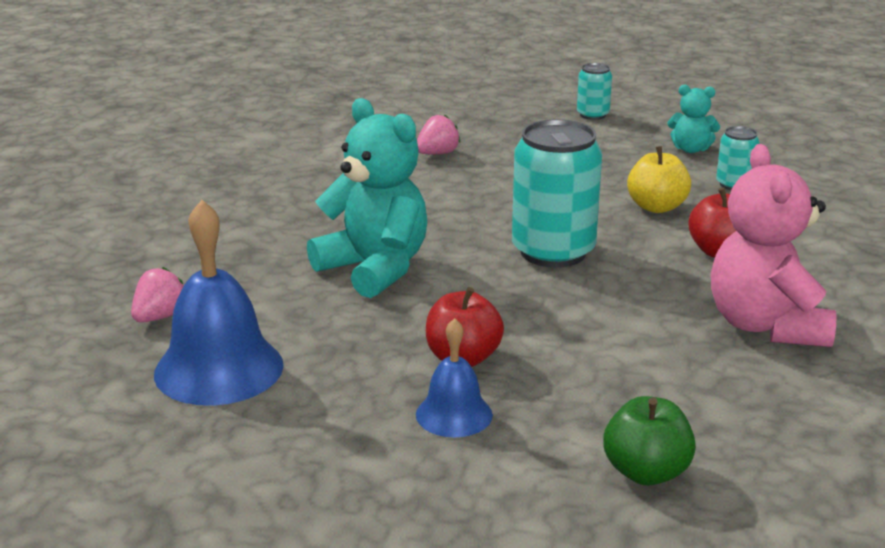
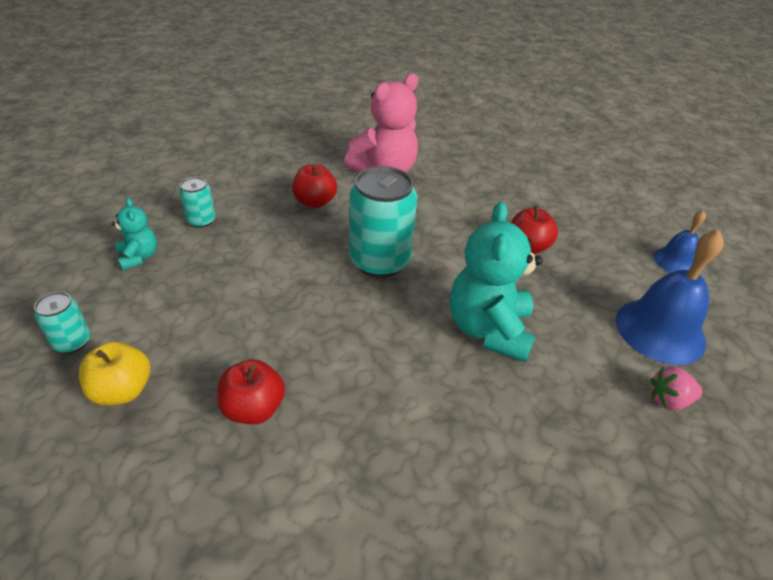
camera: 130 degrees left, 15 degrees up
(437, 153) = (253, 408): pink strawberry -> red apple
(454, 414) = (569, 230): blue bell -> blue bell (675, 261)
(646, 472) = (532, 173): green apple -> none
(656, 207) = (269, 241): yellow apple -> yellow apple (122, 390)

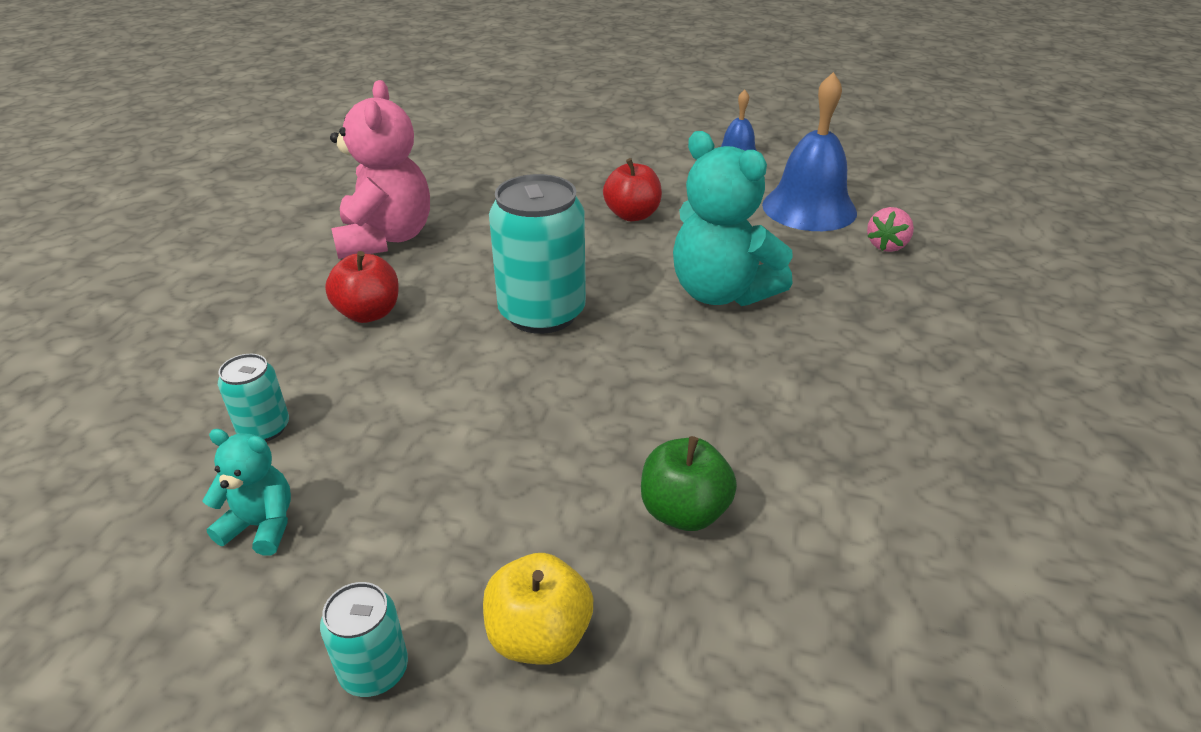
camera: 50 degrees left, 5 degrees down
(253, 408) = (684, 511): red apple -> green apple

